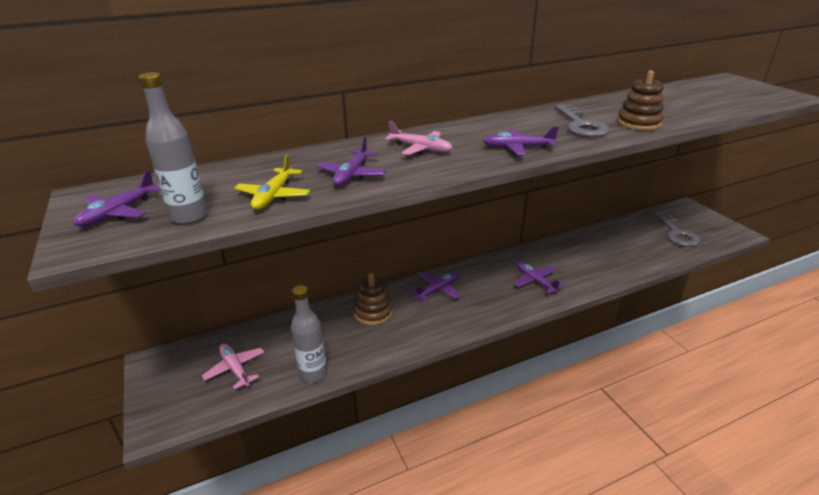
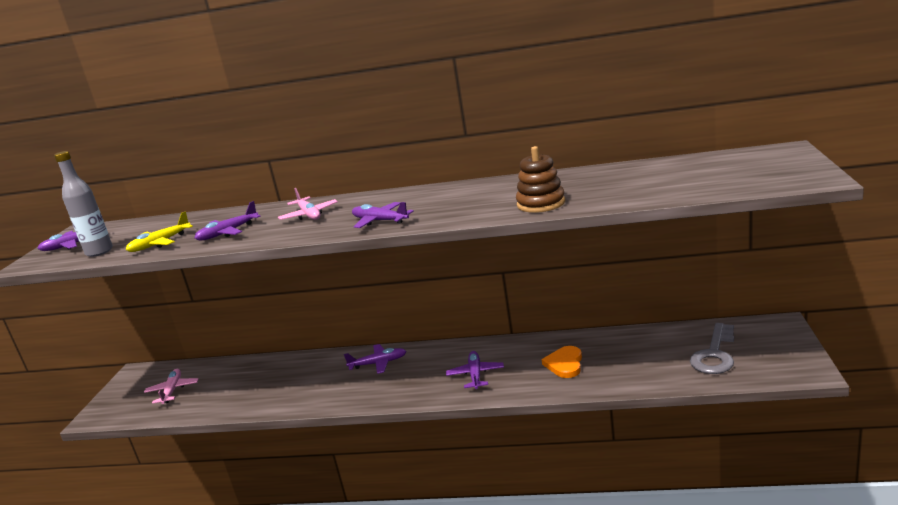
camera: 35 degrees right, 10 degrees down
(313, 373) = (213, 408): grey bottle -> none
(373, 312) = (305, 371): brown stacking toy -> none
(580, 125) = (480, 202): grey key -> none
(591, 259) = (565, 364): none -> orange heart

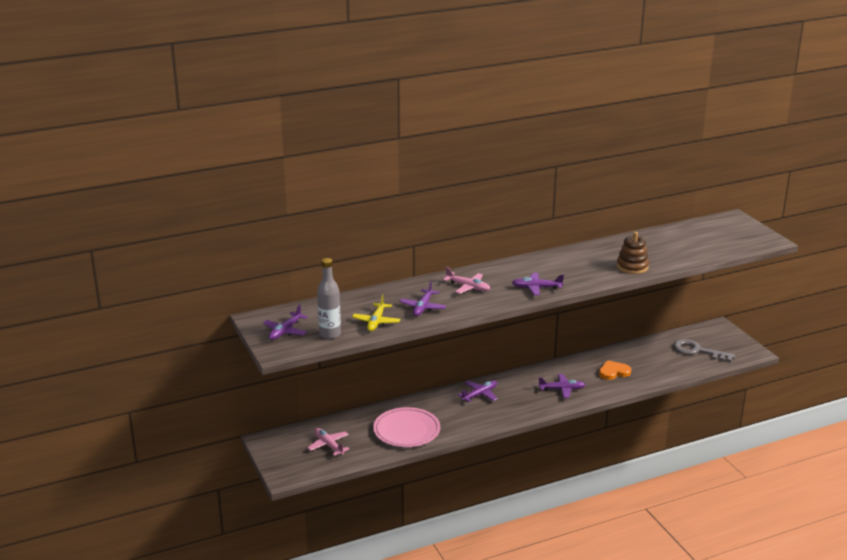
camera: 35 degrees left, 5 degrees up
(257, 391) = (406, 431): none -> pink plate
(475, 375) = (561, 389): purple plane -> purple plane turned 120 degrees clockwise
(565, 364) = (613, 372): orange heart -> orange heart turned 90 degrees clockwise
(714, 354) = (697, 351): grey key -> grey key turned 120 degrees clockwise

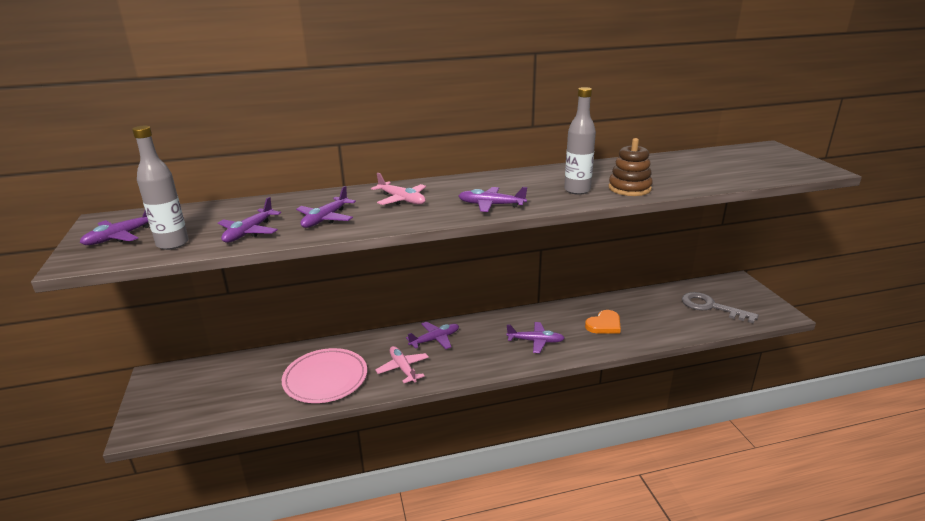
camera: 10 degrees right, 0 degrees up
(329, 445) = (222, 390): pink plane -> pink plane (403, 368)
(376, 321) = (249, 232): yellow plane -> purple plane
(594, 271) = (577, 190): none -> grey bottle
(613, 372) = (604, 325): orange heart -> orange heart turned 150 degrees clockwise

